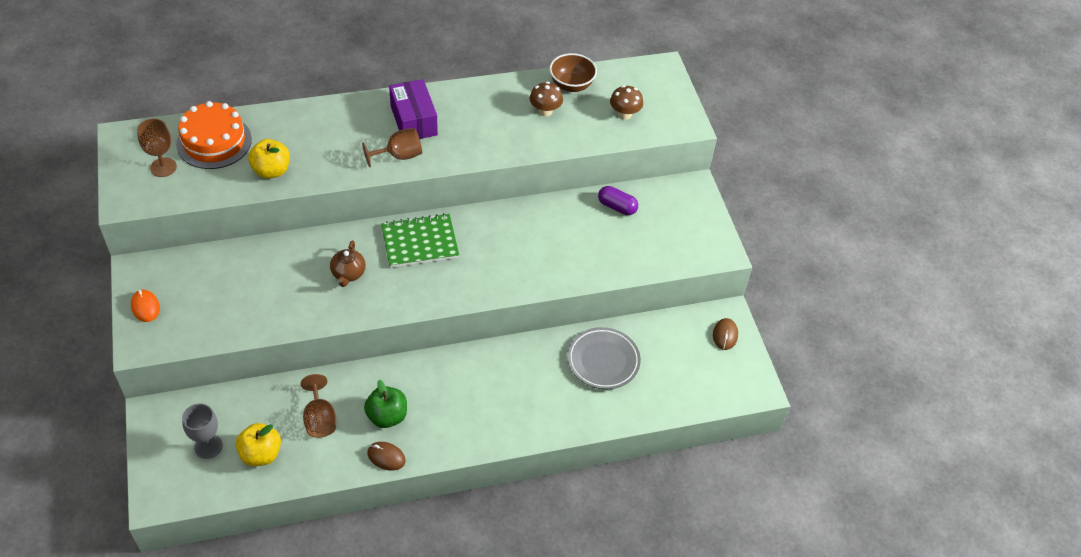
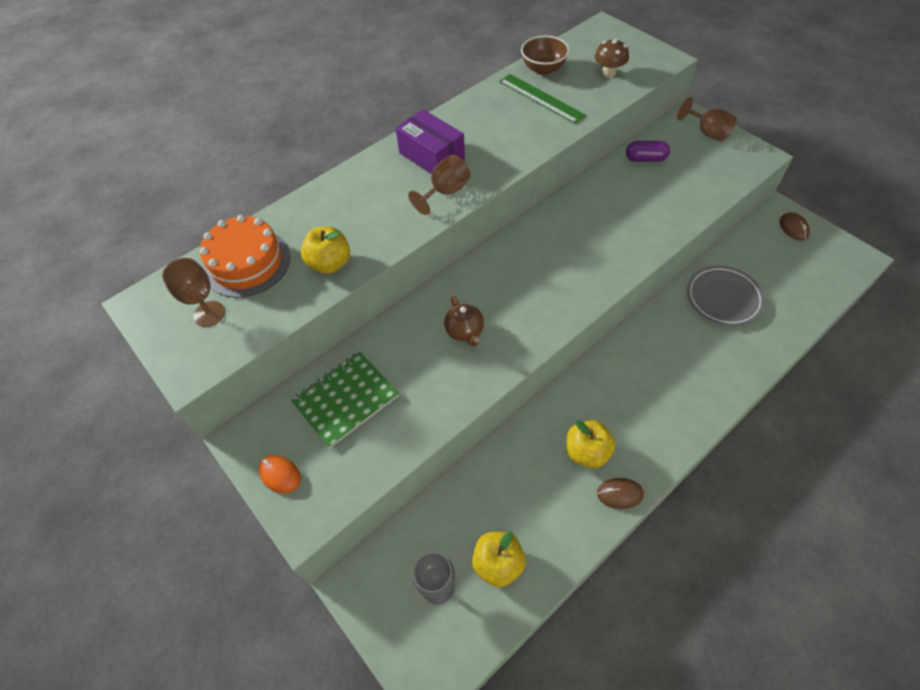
camera: 20 degrees left, 5 degrees up
(320, 419) = (527, 491): brown goblet -> brown goblet (707, 132)
(387, 416) = (587, 452): green apple -> yellow apple
(420, 242) = (507, 269): green notebook -> green notebook (346, 400)
(545, 111) = (541, 98): brown mushroom -> green ruler

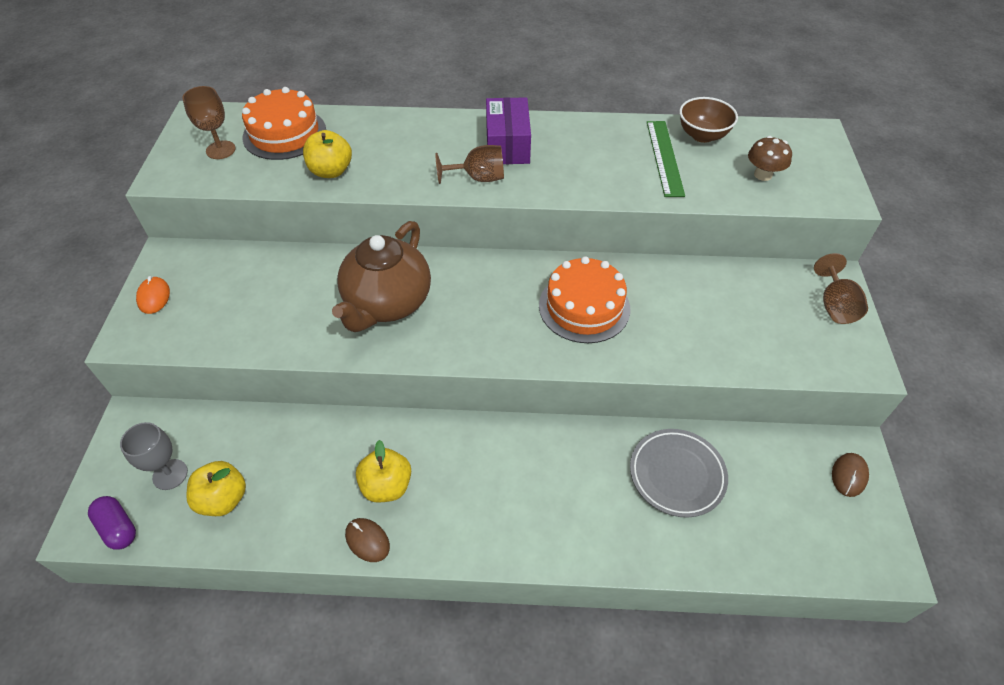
camera: 40 degrees right, 5 degrees down
(346, 400) = (251, 283): green notebook -> none
(465, 331) = (387, 303): brown teapot -> brown teapot, size x2.12
(586, 235) = (584, 307): none -> orange cake
(645, 159) = (731, 285): purple capsule -> purple capsule (118, 528)

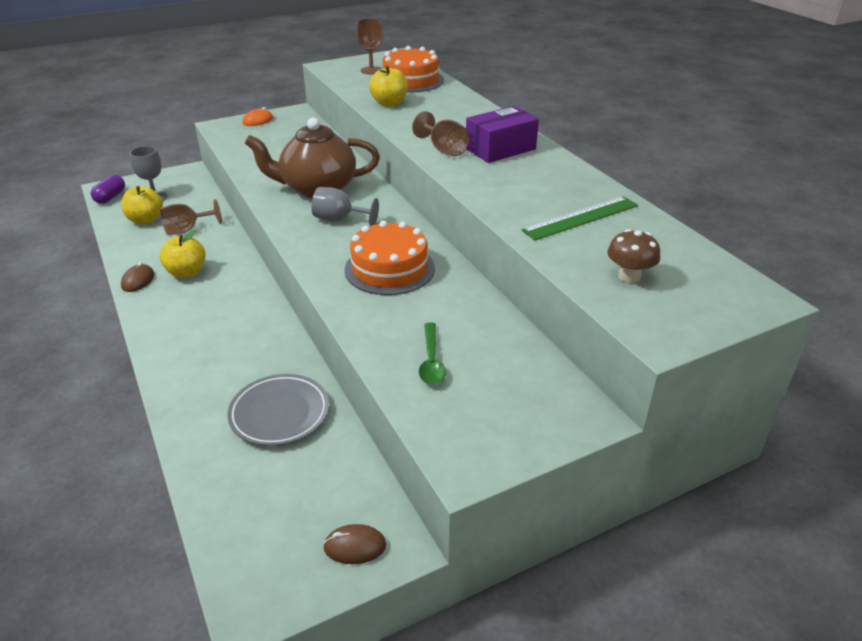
camera: 60 degrees right, 15 degrees down
(467, 309) = (339, 219): none -> grey goblet
(702, 135) = (646, 229): brown bowl -> none
(736, 334) = (431, 361): none -> green spoon
(834, 305) = (541, 424): brown goblet -> brown goblet (187, 230)

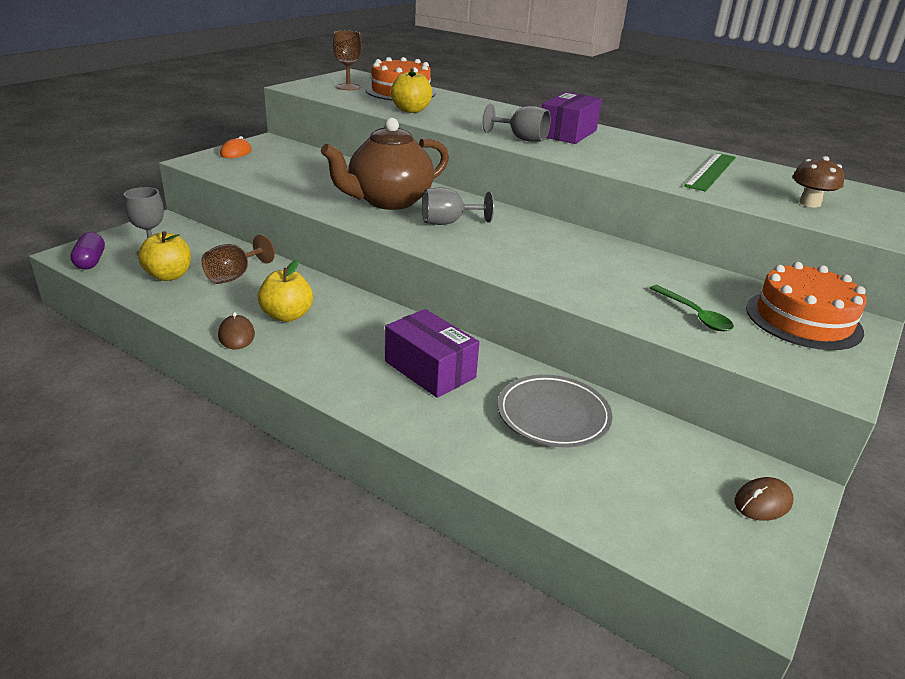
camera: 30 degrees left, 5 degrees down
(235, 346) = (430, 369): none -> purple box
(389, 269) = (553, 253): orange cake -> orange cake (803, 319)
(444, 149) = (521, 139): brown goblet -> grey goblet

